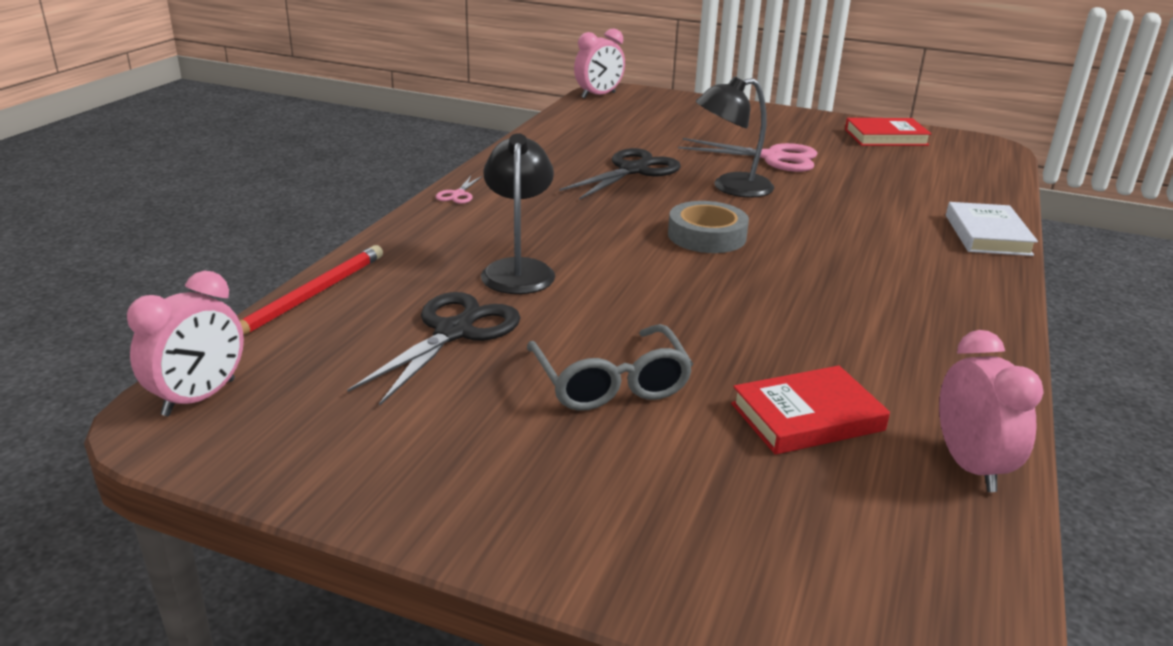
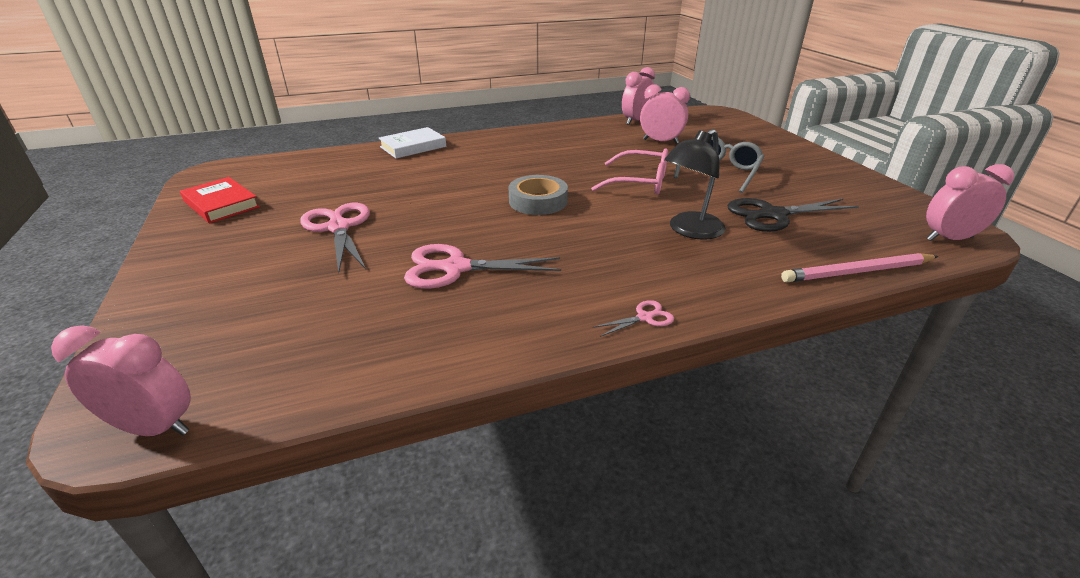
camera: 130 degrees left, 5 degrees up
(310, 296) = (857, 272): red pencil -> pink pencil
(633, 170) = (455, 268): black scissors -> pink scissors
(668, 307) = (639, 182): none -> pink glasses
(731, 187) = (437, 220): black lamp -> none
(807, 417) = (660, 141): red book -> pink clock

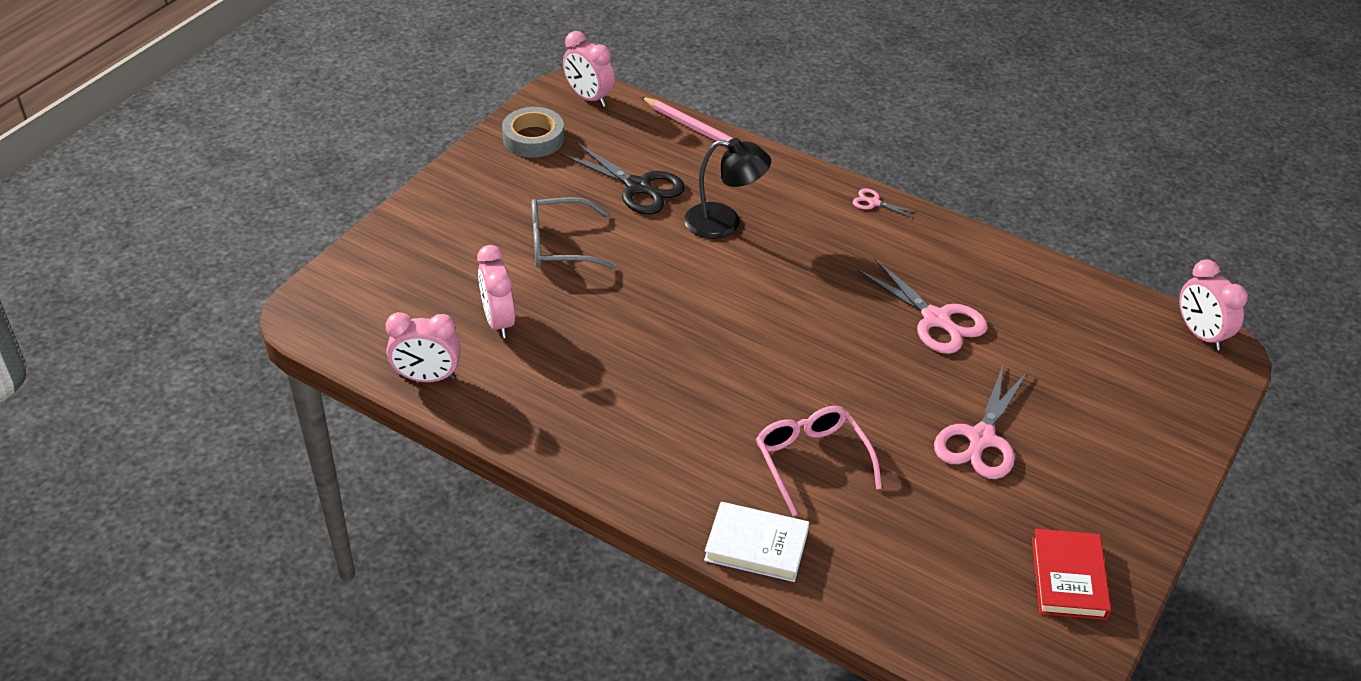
camera: 130 degrees left, 10 degrees up
(538, 201) = (774, 337): grey tape -> grey tape (533, 138)
(639, 182) = (651, 289): pink glasses -> pink glasses (812, 461)

